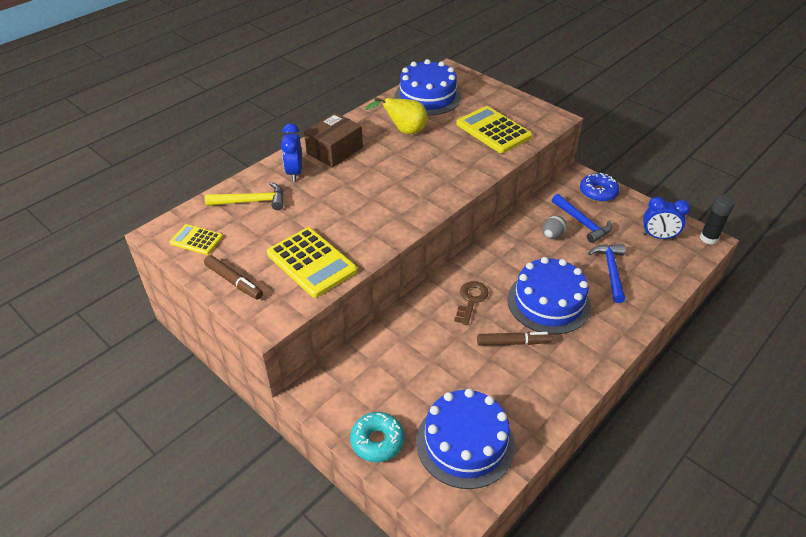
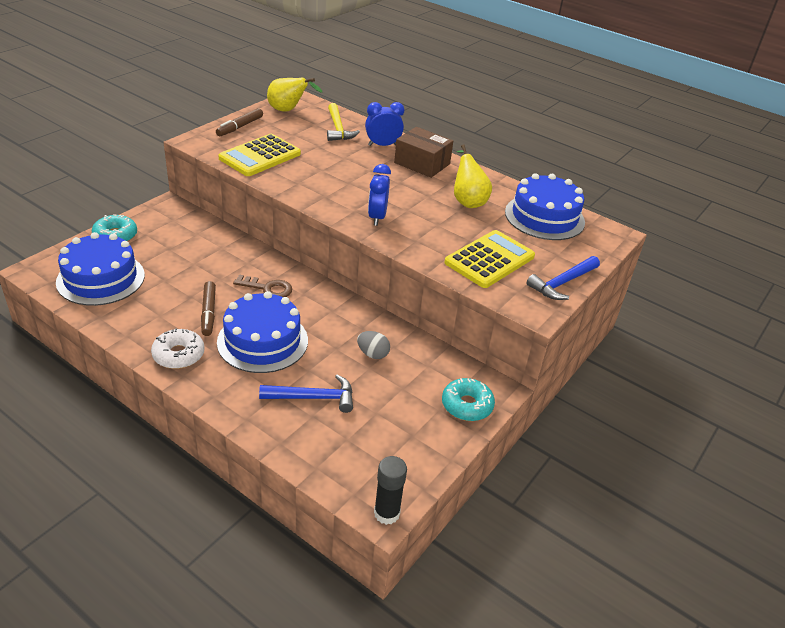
camera: 80 degrees right, 5 degrees down
(196, 240) = (288, 111): yellow calculator -> yellow pear
(578, 361) = (178, 355): none -> white donut
(582, 223) = (400, 382): blue hammer -> blue hammer (562, 283)
(598, 192) = (467, 405): blue donut -> turquoise donut
(658, 236) = (383, 454): blue clock -> blue clock (377, 217)

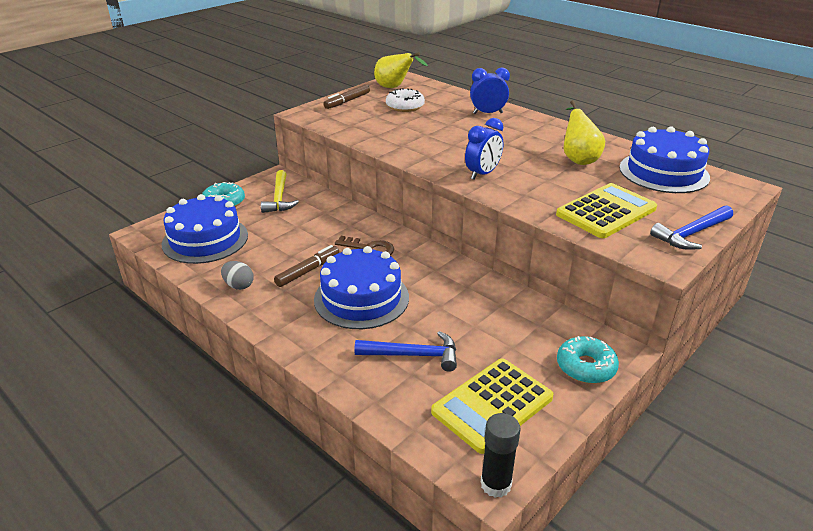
camera: 10 degrees right, 5 degrees down
(178, 355) = (274, 310): white donut -> white donut (405, 106)
(208, 312) = (308, 271): brown marker -> brown marker turned 135 degrees counterclockwise
(260, 156) = (365, 124): yellow calculator -> yellow calculator (492, 405)
(338, 128) = (443, 101): yellow hammer -> yellow hammer (279, 198)
(372, 354) = (478, 312): grey egg -> grey egg (239, 285)
(377, 217) = (482, 174): blue clock -> blue clock turned 150 degrees counterclockwise
(422, 163) = (528, 127): brown box -> none

